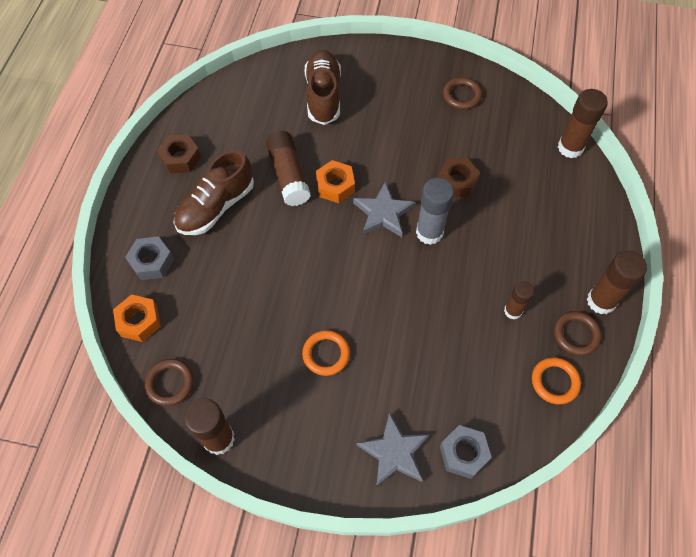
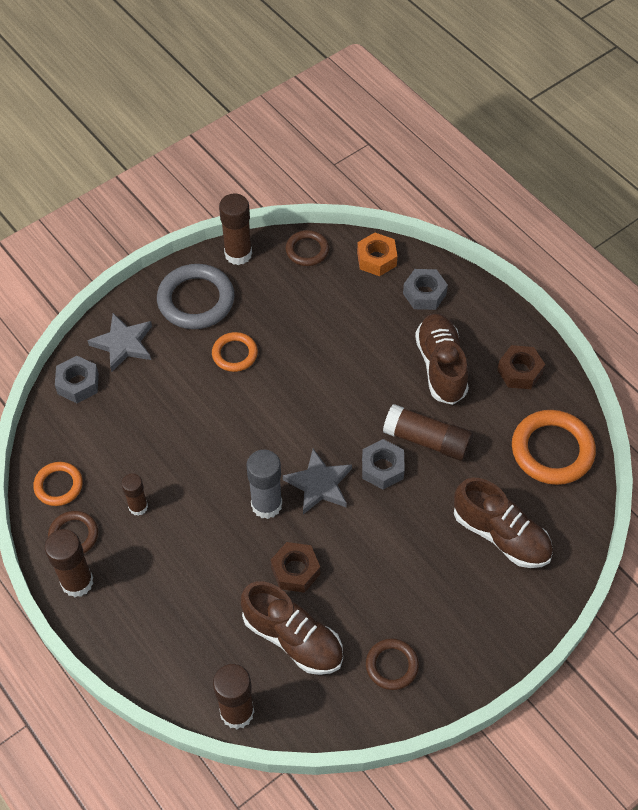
camera: 130 degrees right, 5 degrees down
(234, 105) = (552, 450): none -> orange ring
(298, 431) = (196, 300): none -> grey ring
(335, 186) = (382, 468): orange nut -> grey nut
(499, 152) = (293, 638): none -> brown shoe

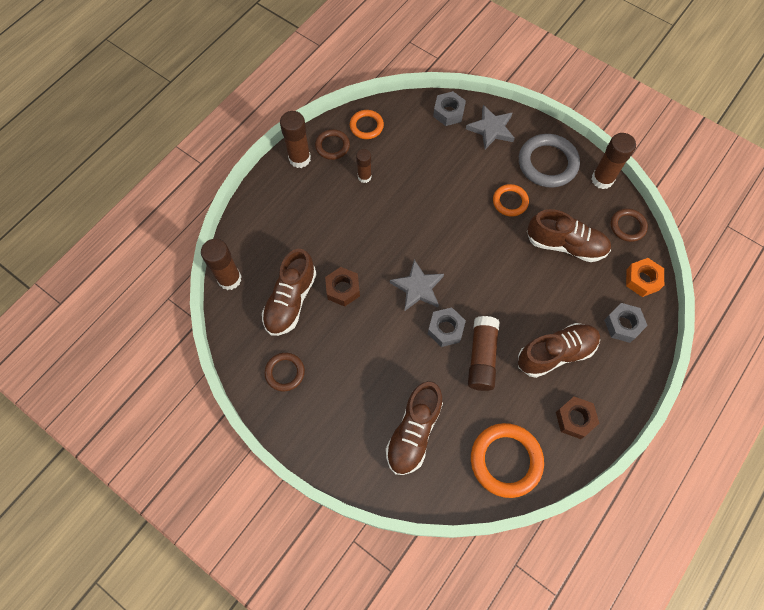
camera: 75 degrees right, 10 degrees up
(266, 505) = (390, 256): grey glue stick -> none
(311, 316) = (565, 245): none -> brown shoe

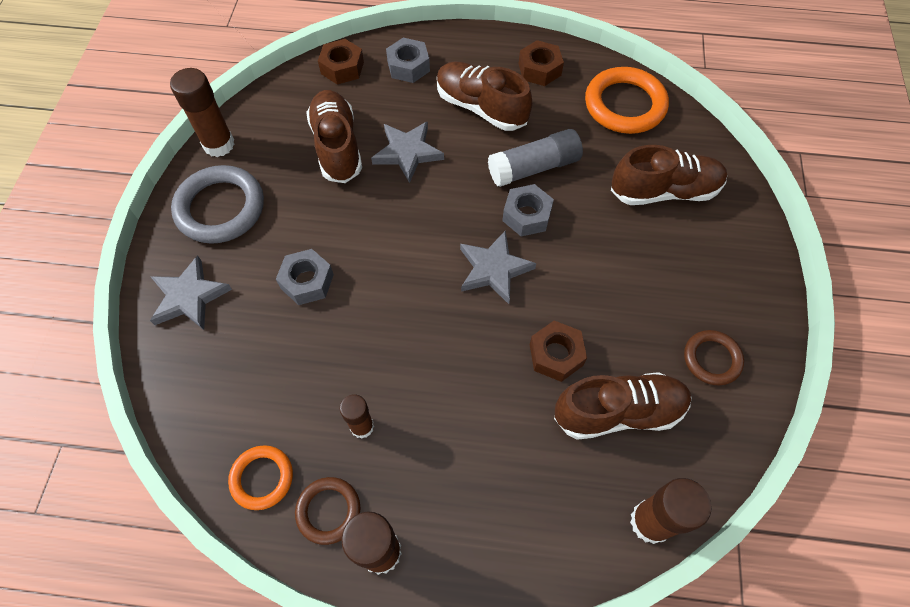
camera: 120 degrees left, 5 degrees down
(448, 112) = (180, 367): grey nut -> grey nut (307, 281)
(482, 357) = (534, 167): brown glue stick -> grey glue stick
(510, 202) = (305, 225): orange ring -> none
(538, 284) = (407, 152): none -> grey star
(627, 226) = (277, 100): brown ring -> none
(642, 280) = (342, 68): orange nut -> brown nut

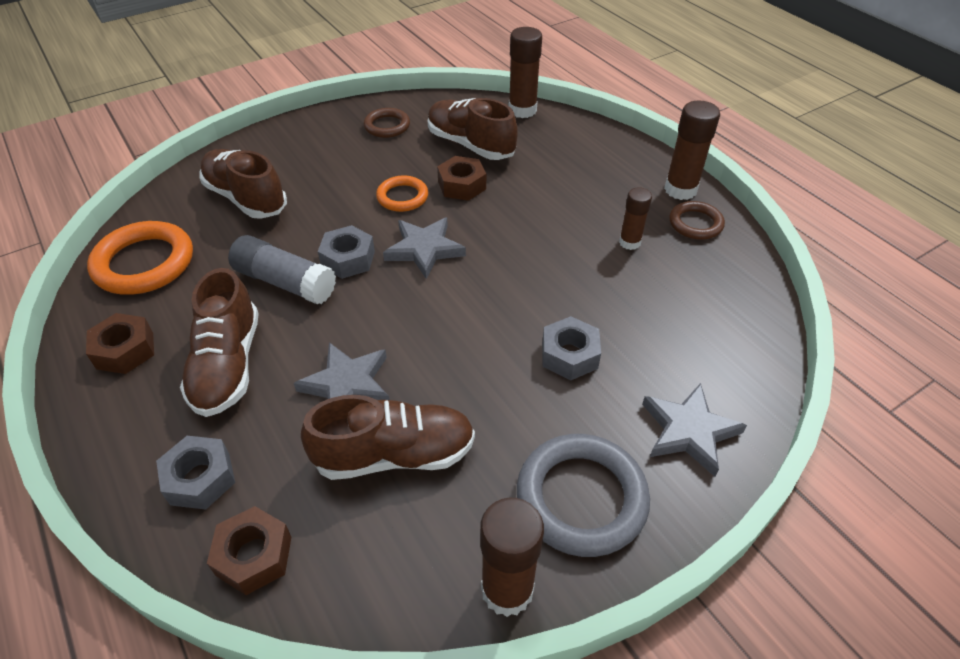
camera: 130 degrees left, 15 degrees down
(262, 478) = (727, 266): orange ring -> orange ring (402, 197)
(337, 146) = (394, 454): brown shoe -> brown shoe turned 135 degrees counterclockwise

